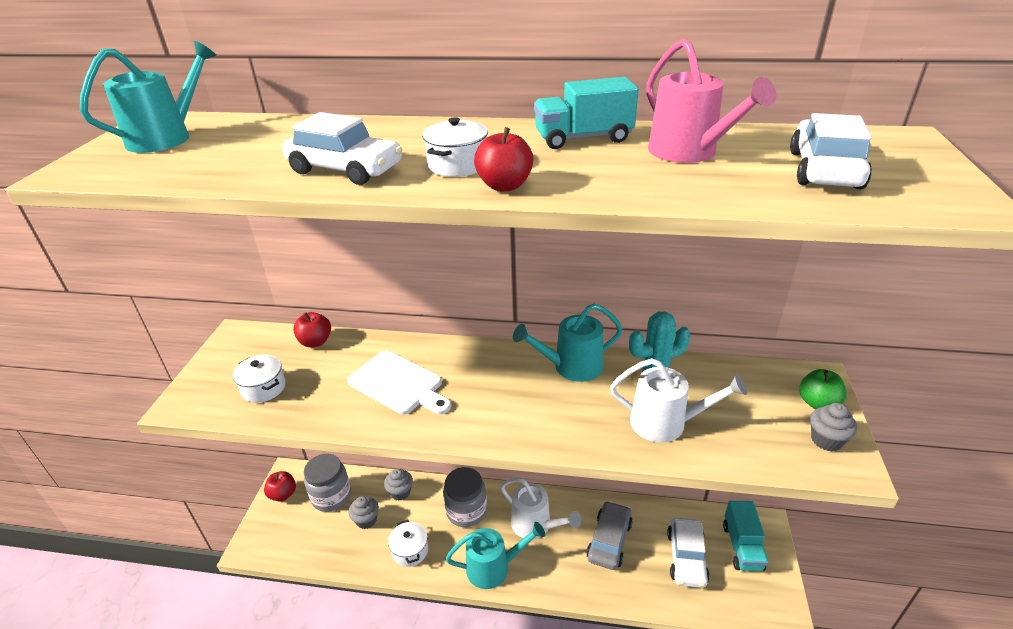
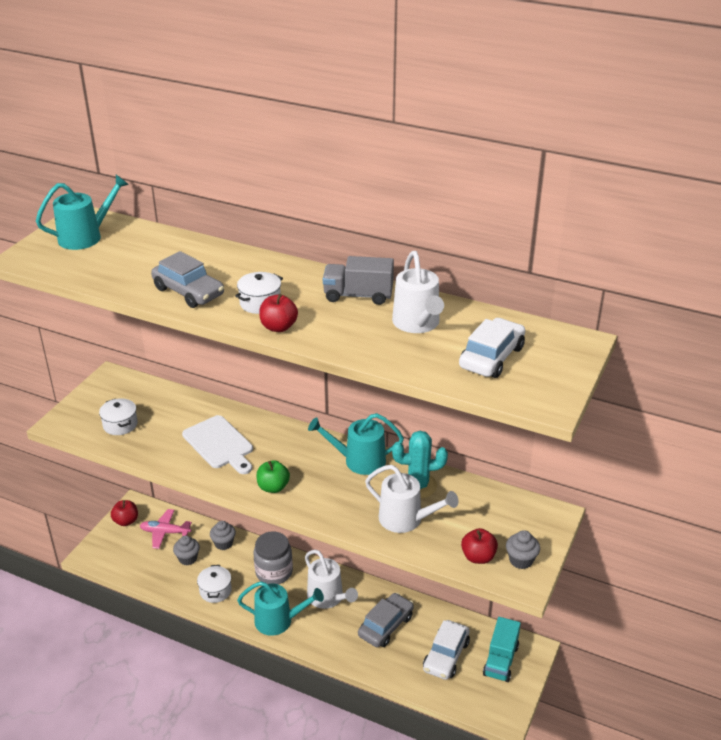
camera: 15 degrees right, 0 degrees up
(315, 342) = (169, 396): red apple -> red apple (478, 557)
(331, 496) = (165, 532): grey jar -> pink plane
(345, 169) = (188, 292): white car -> grey car
(583, 138) = (358, 295): turquoise truck -> grey truck
(688, 152) = (417, 324): pink watering can -> white watering can
(817, 403) = (536, 533): green apple -> green apple (273, 487)

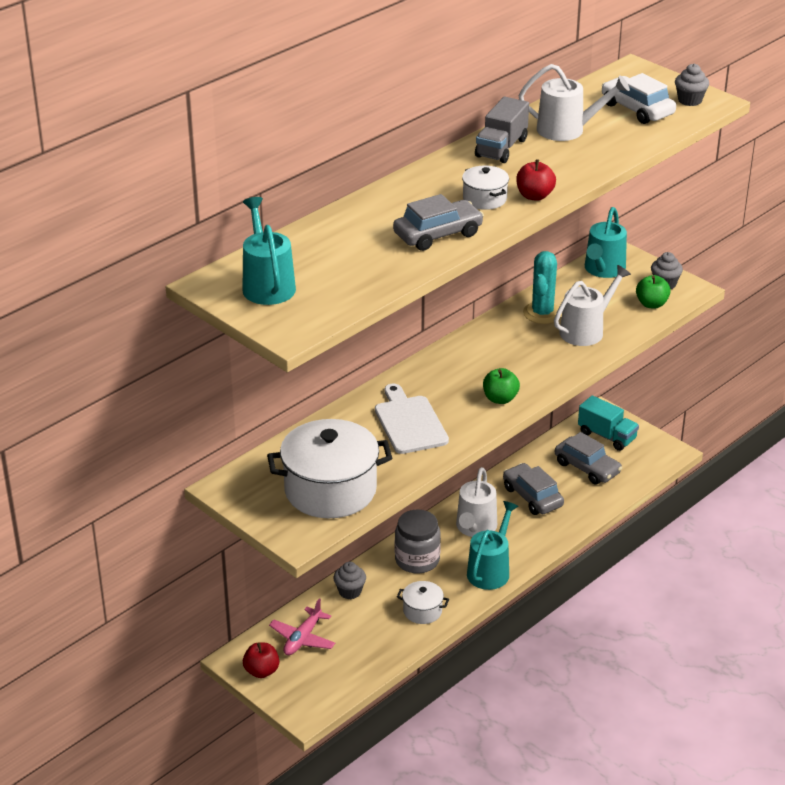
camera: 70 degrees left, 0 degrees up
(120, 425) = (330, 490): white pot -> white pot, size x2.11
(188, 558) = (358, 625): grey cupcake -> grey cupcake (690, 100)
(219, 444) = (409, 422): white cutting board -> white cutting board turned 90 degrees counterclockwise
(328, 598) = (475, 528): white watering can -> white watering can turned 120 degrees clockwise
(359, 461) = (487, 339): turquoise watering can -> turquoise watering can (603, 270)
(446, 656) = (587, 468): white car -> grey car
(478, 557) = (651, 304): red apple -> green apple

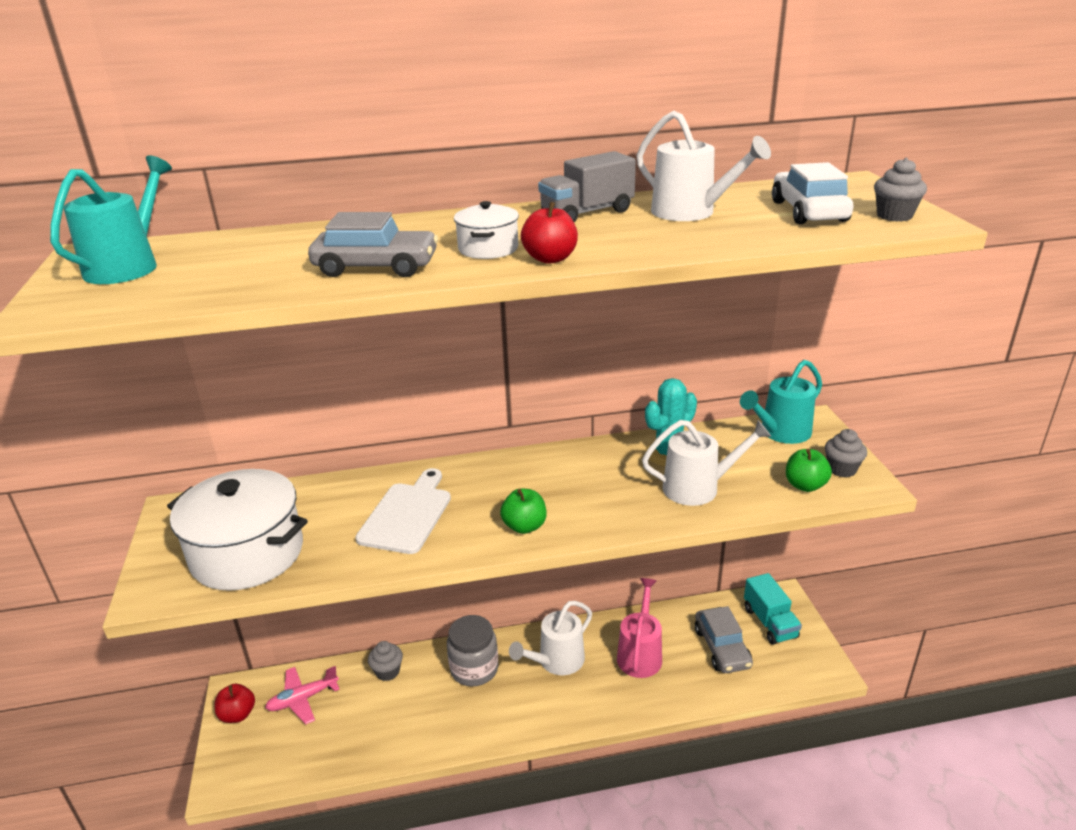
camera: 35 degrees right, 5 degrees down
(422, 611) = (427, 727): white pot -> none
(490, 570) = (529, 716): turquoise watering can -> none
(532, 497) = (640, 654): grey car -> pink watering can

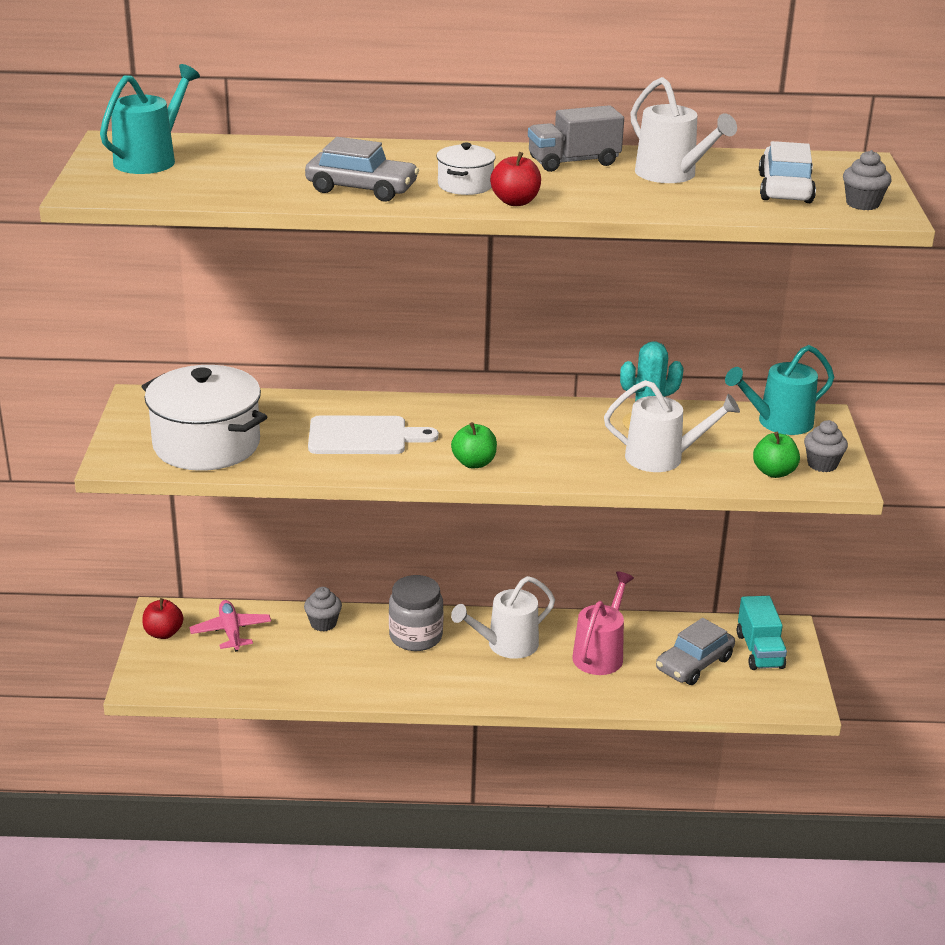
camera: 10 degrees right, 0 degrees up
(303, 699) = (231, 632): pink plane -> pink plane turned 90 degrees clockwise
(407, 515) = (363, 436): white cutting board -> white cutting board turned 60 degrees clockwise
(722, 648) = (694, 664): grey car -> grey car turned 45 degrees clockwise

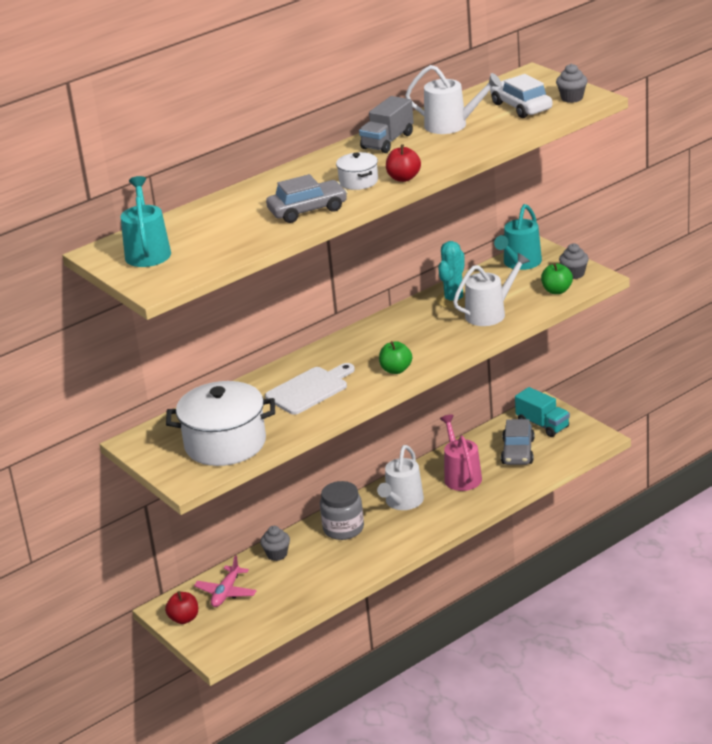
camera: 35 degrees left, 0 degrees up
(231, 632) = (226, 592): pink plane -> pink plane turned 105 degrees counterclockwise

